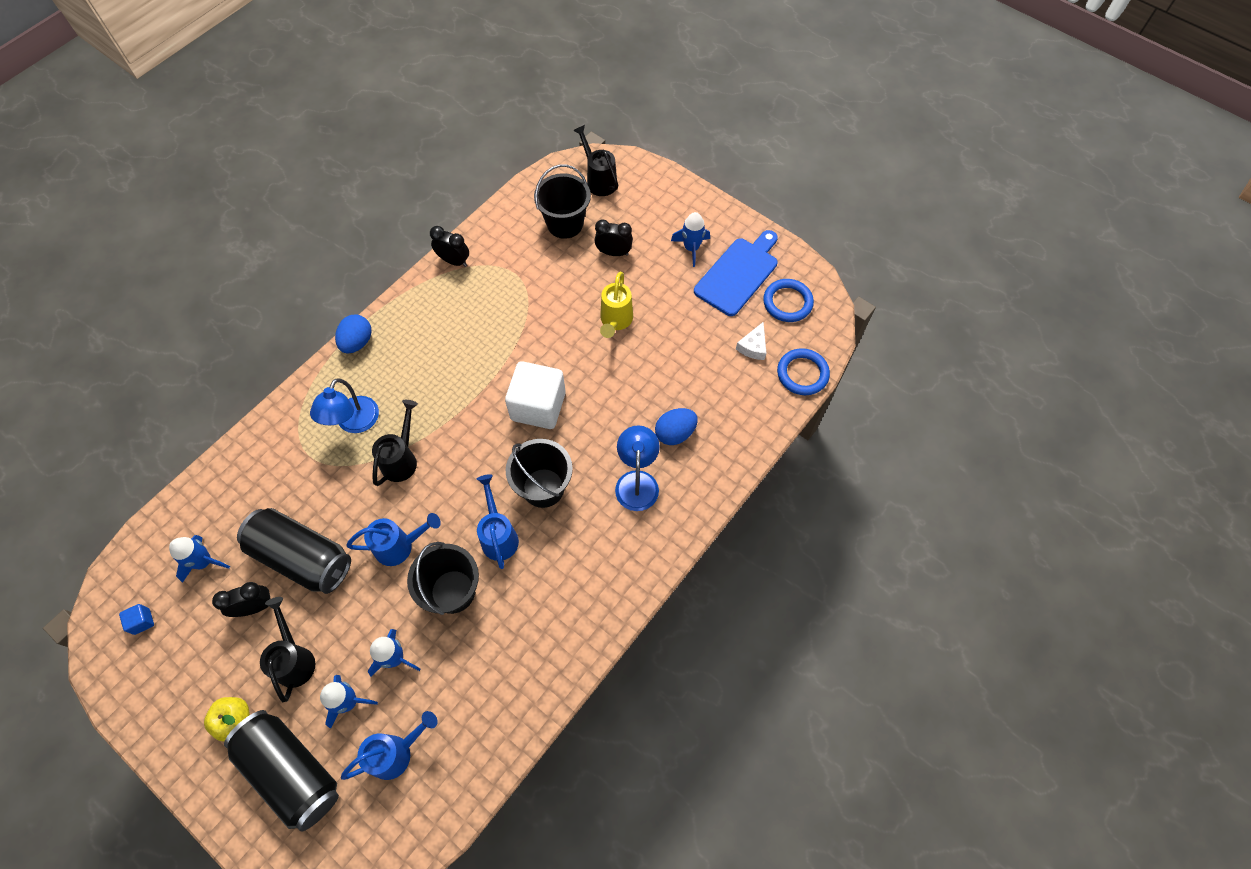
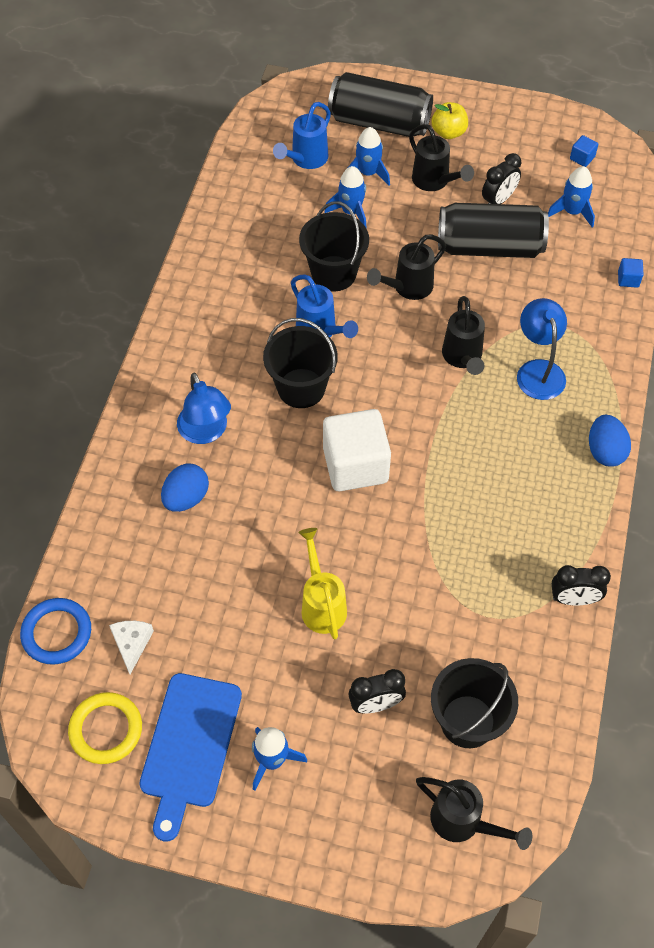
camera: 155 degrees right, 5 degrees down
(219, 471) = (628, 279): none -> blue cube
(400, 546) = (407, 288): blue watering can -> black watering can
(787, 302) = (106, 729): blue ring -> yellow ring

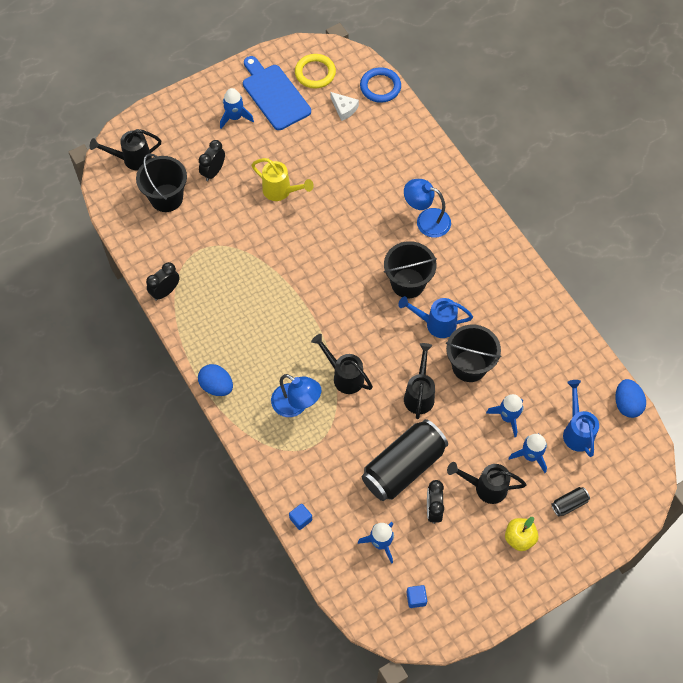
camera: 135 degrees right, 5 degrees up
(186, 498) = (396, 183): blue egg -> blue egg (627, 404)
(355, 465) = (336, 267): white cube -> none
(379, 123) = (569, 504): black can -> black can, size x0.41

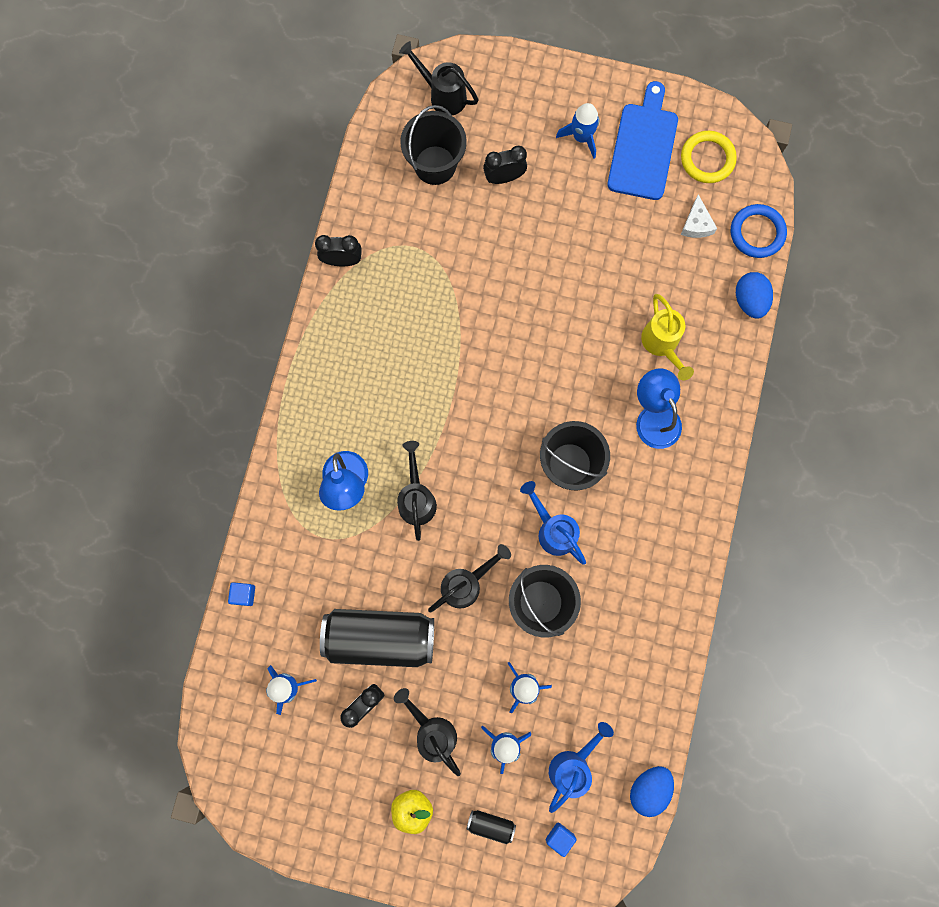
camera: 45 degrees right, 15 degrees up
(216, 386) = (296, 397): blue egg -> blue egg (749, 301)
(281, 191) = (546, 257): yellow watering can -> yellow watering can (662, 345)
(416, 598) = (267, 767): blue cube -> blue cube (559, 837)

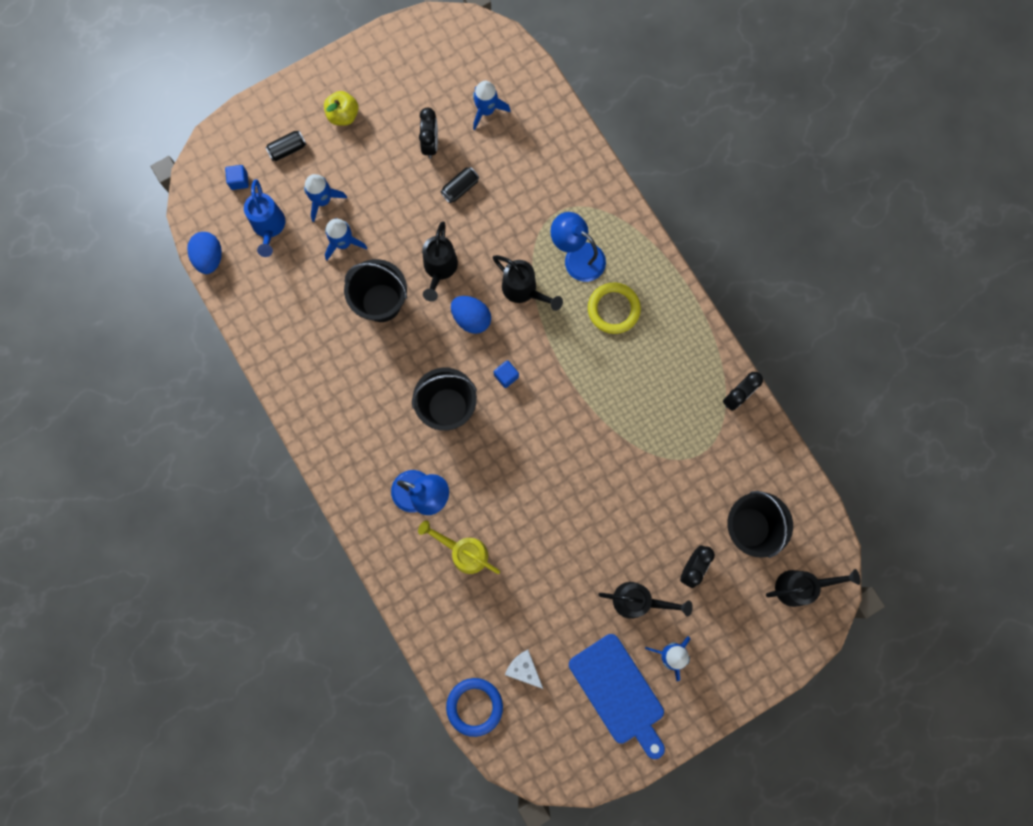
camera: 135 degrees right, 0 degrees up
(244, 594) = (569, 134): blue cube -> blue cube (506, 376)
(380, 637) = (460, 188): black can -> black can, size x0.41
(432, 730) = (374, 167): black watering can -> black watering can (638, 601)
(552, 529) = (417, 355): blue watering can -> none
(707, 159) = (564, 731): yellow ring -> yellow ring (613, 309)
(749, 301) = (433, 646): blue egg -> blue egg (471, 318)

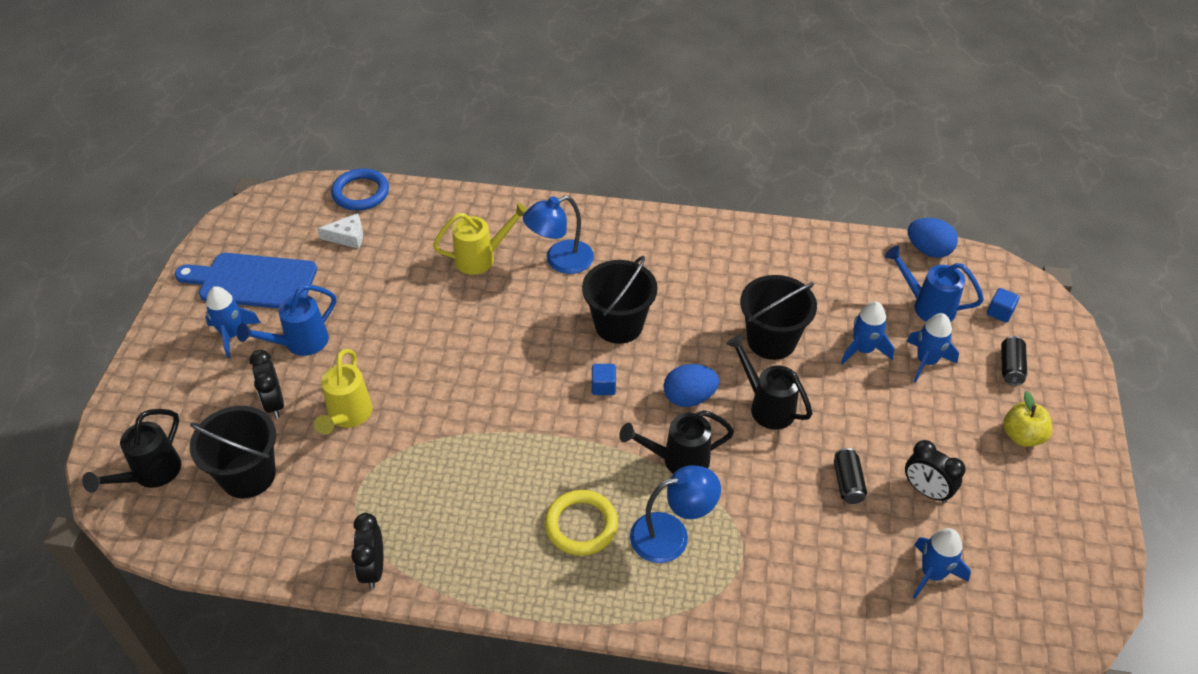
camera: 130 degrees right, 30 degrees down
(638, 601) = (299, 343): black watering can -> blue watering can
(661, 511) = (347, 417): none -> yellow watering can

